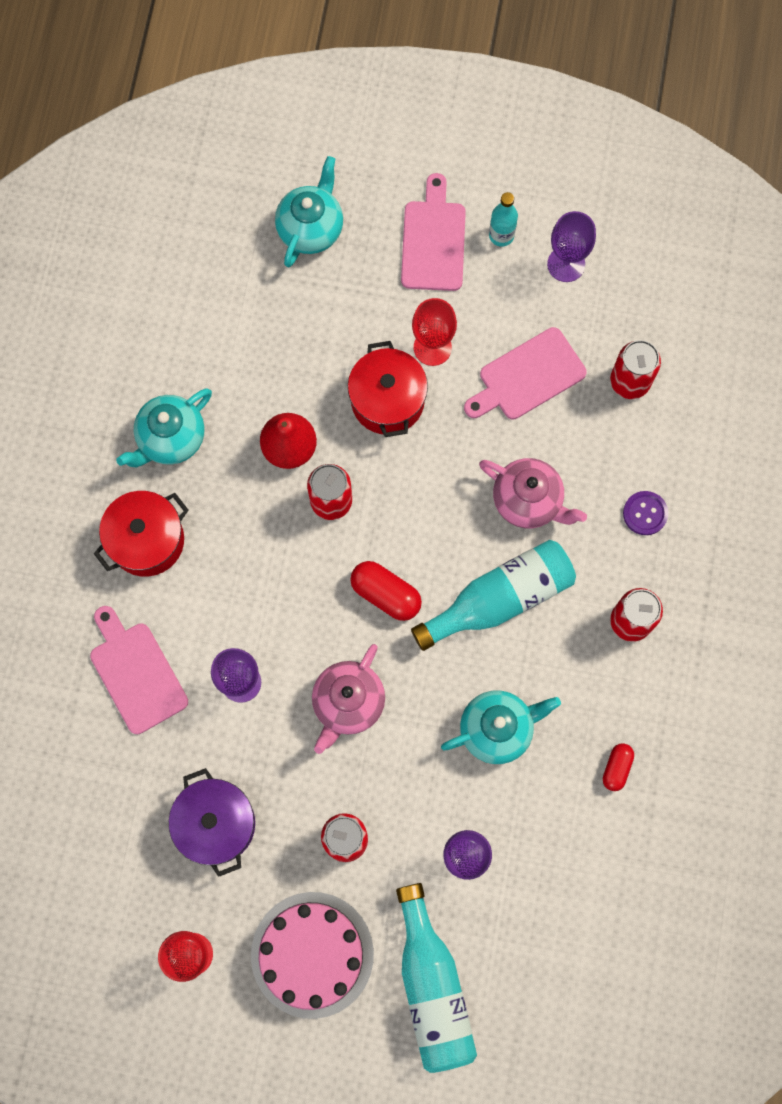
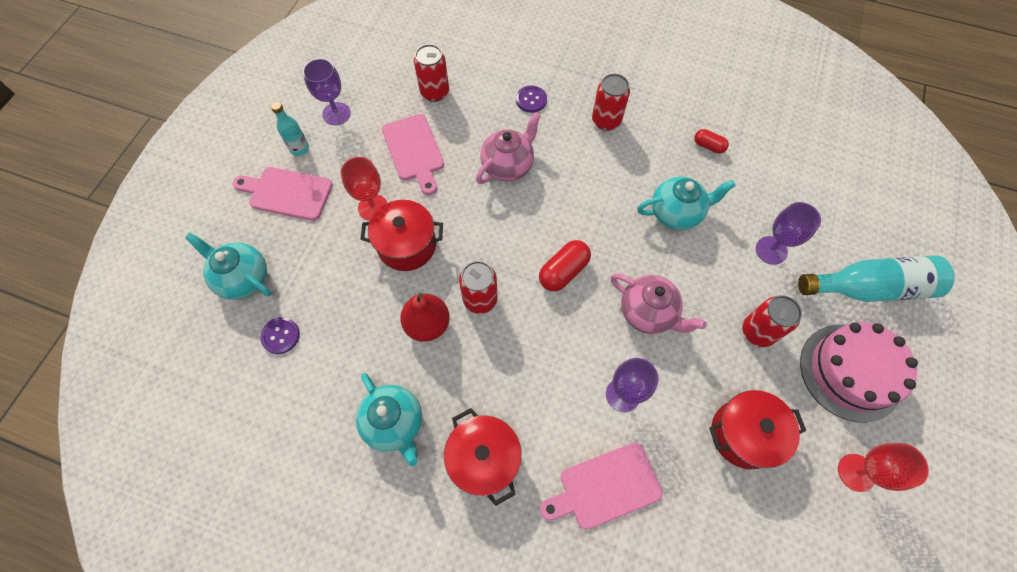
camera: 80 degrees left, 10 degrees down
(216, 824) = (744, 434): purple pot -> red pot
(249, 291) = (280, 336): none -> purple button
(497, 729) = (676, 213): turquoise teapot -> turquoise teapot turned 90 degrees clockwise
(500, 599) = (578, 195): turquoise bottle -> none

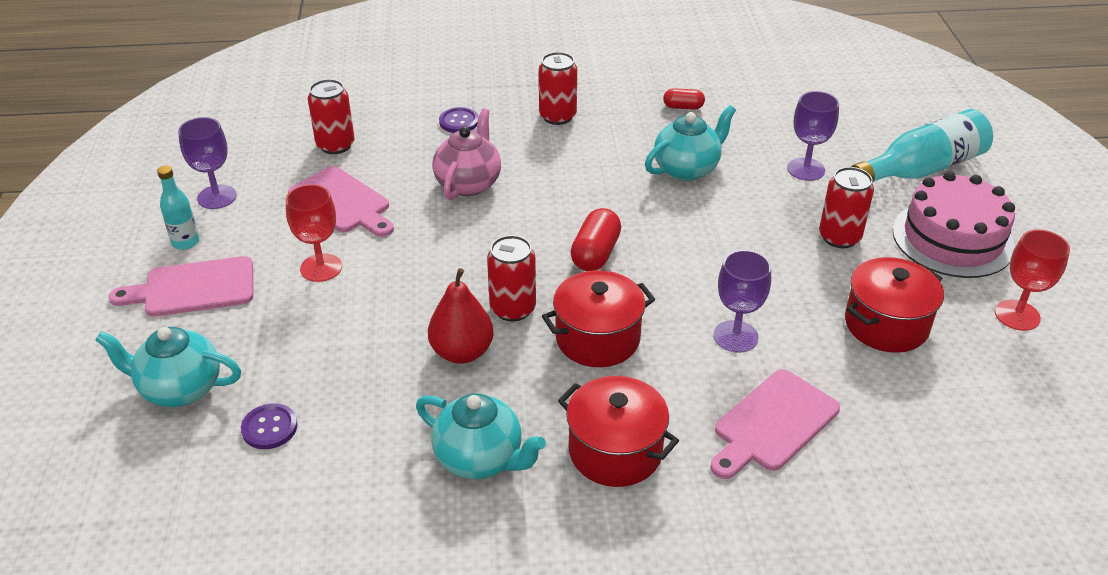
camera: 25 degrees left, 25 degrees down
(407, 245) = (388, 289): red pot -> red pot (597, 338)
(648, 313) = (714, 259): pink teapot -> none

